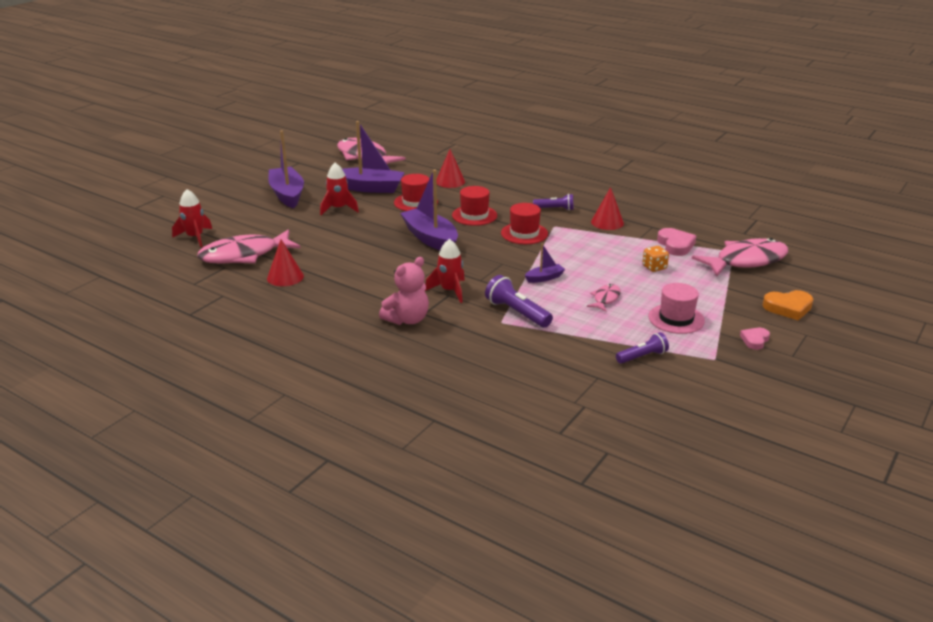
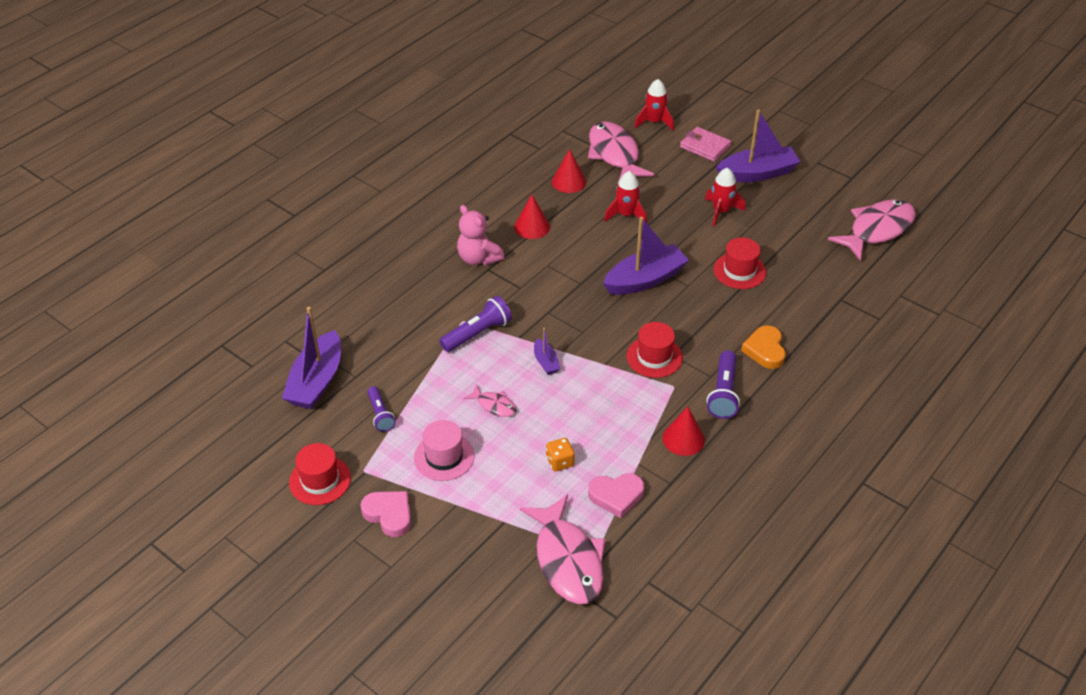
camera: 95 degrees right, 15 degrees up
(242, 215) = (705, 146): none -> pink wallet
(370, 188) = (779, 234): purple boat -> purple boat (316, 381)
(450, 181) = (804, 303): red cone -> red cone (532, 227)
(450, 291) = (528, 288): red rocket -> red rocket (626, 215)
(474, 215) = (704, 318): red hat -> red hat (320, 480)
(555, 209) = (723, 393): purple flashlight -> purple flashlight, size x1.50
(755, 340) = (389, 514): pink heart -> pink heart, size x1.59
(788, 308) = (449, 568): orange heart -> orange heart (765, 350)

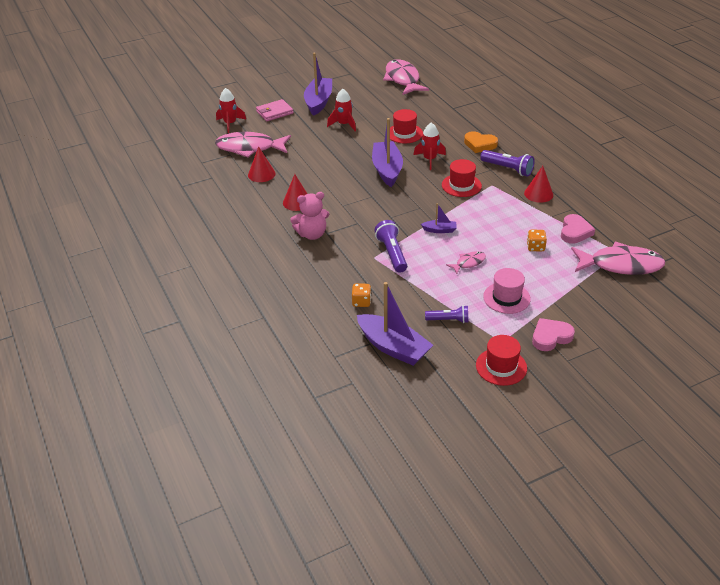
camera: 65 degrees left, 5 degrees down
(379, 334) = (361, 302): none -> orange dice
(626, 215) = (317, 160): red rocket -> red rocket (429, 159)

